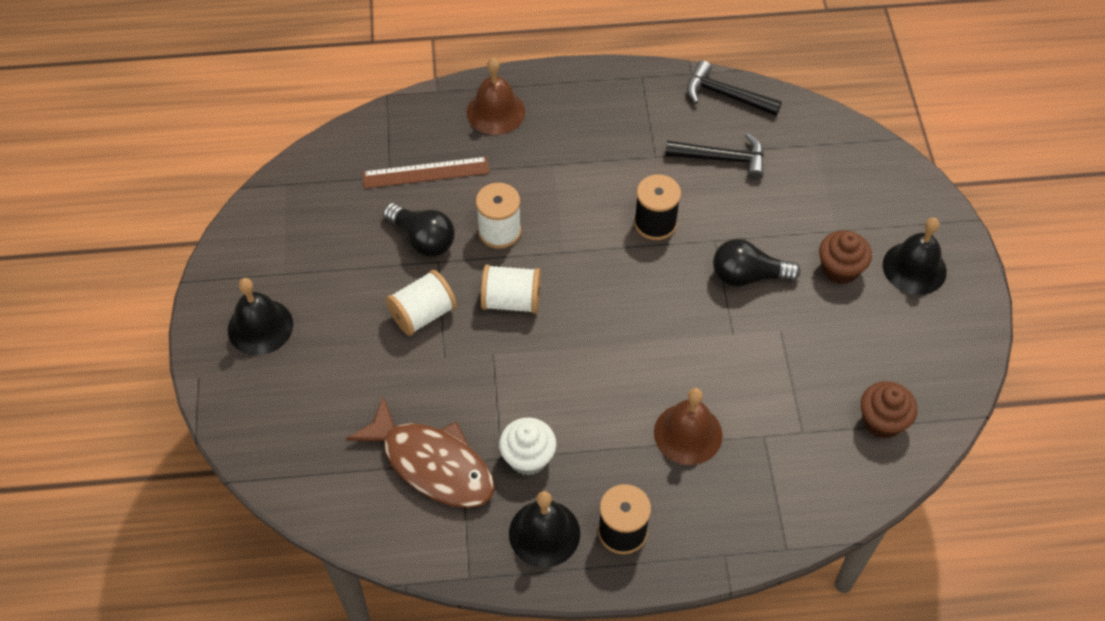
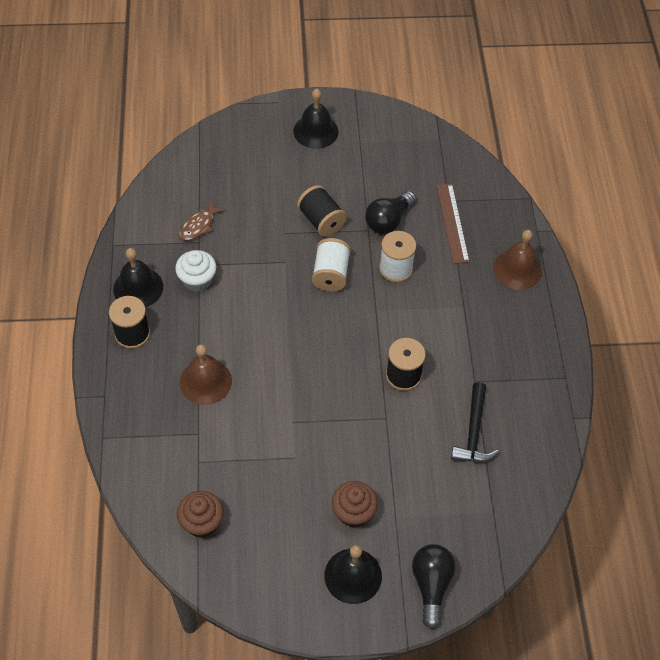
camera: 90 degrees right, 0 degrees up
(423, 314) = (321, 221): white spool -> black spool
(432, 464) = (199, 226): brown fish -> brown fish, size x0.50
(726, 95) = (548, 443): black hammer -> none
(747, 276) = (348, 439): black light bulb -> black light bulb (431, 585)

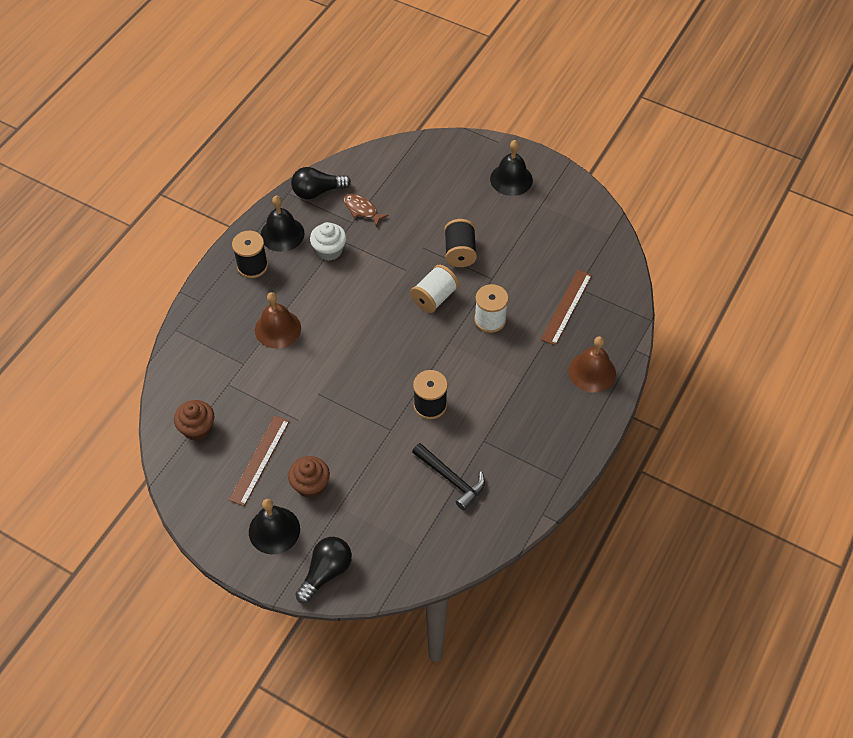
camera: 35 degrees right, 0 degrees up
(199, 226) = (362, 210): brown fish -> brown fish turned 60 degrees clockwise
(286, 517) = (259, 460): none -> brown ruler
(388, 221) = (514, 279): black light bulb -> black light bulb (317, 192)
(473, 432) = (451, 479): black hammer -> black hammer turned 90 degrees counterclockwise

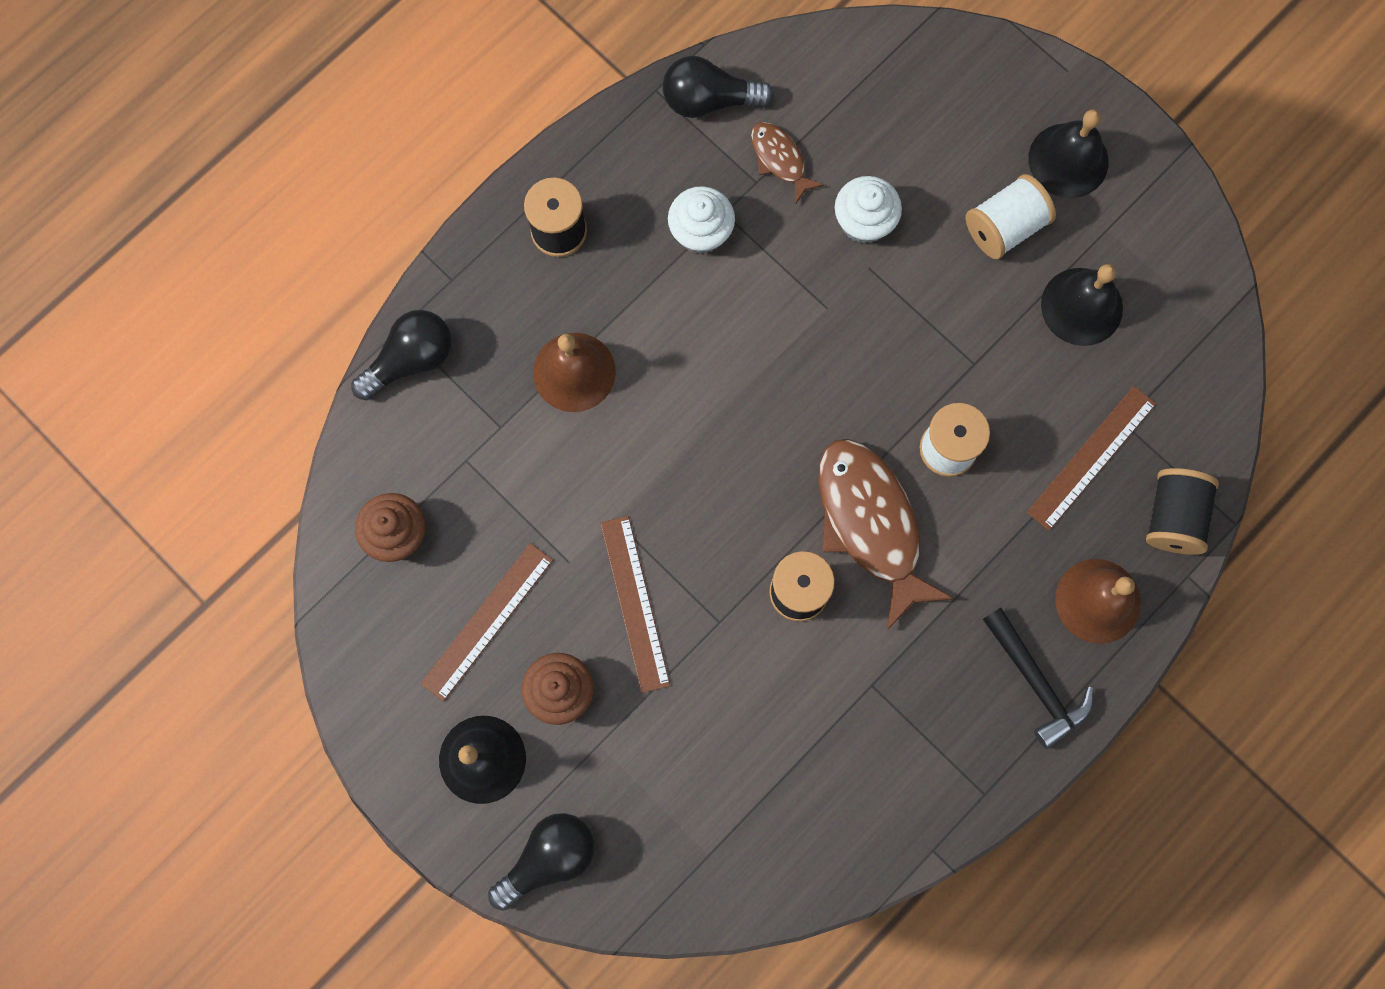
camera: 15 degrees right, 20 degrees up
(185, 343) = (411, 360): none -> black light bulb
(282, 234) = (626, 176): black bell -> black bell (1081, 306)
(341, 431) = (635, 603): none -> brown ruler
(414, 228) = (864, 222): none -> white cupcake
(434, 298) = (862, 378): white spool -> white spool (1004, 227)
(451, 479) = (797, 743): black hammer -> black hammer (1036, 682)
(459, 363) = (871, 524): none -> brown fish
(460, 252) = (932, 295): black spool -> black spool (1173, 517)

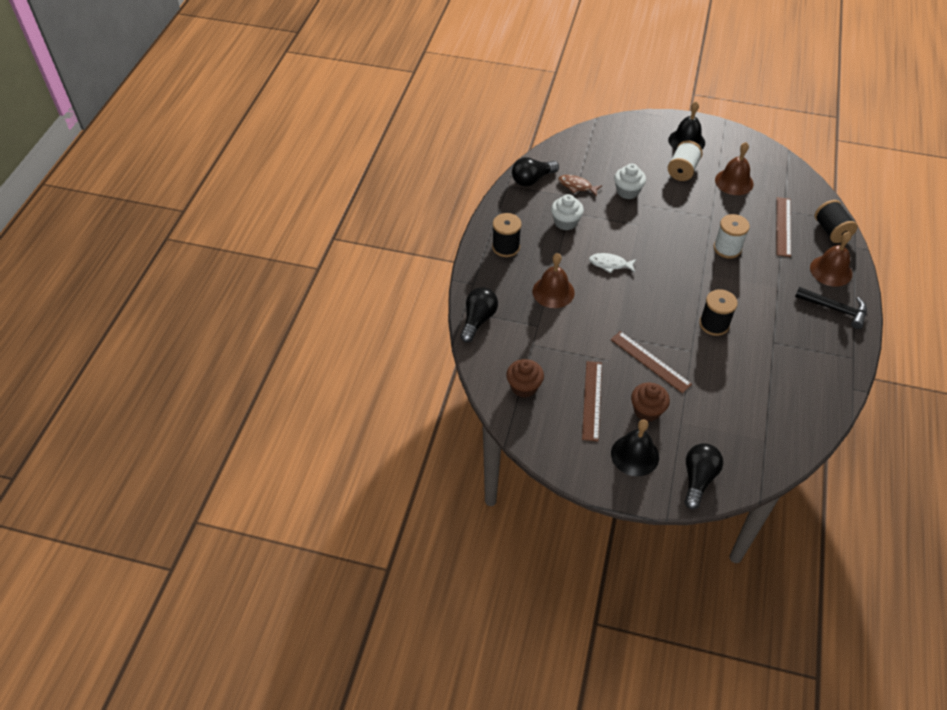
camera: 30 degrees left, 25 degrees down
(713, 367) = (610, 264): none -> white fish
(871, 524) = (721, 287): brown fish -> none
(1081, 306) = (734, 182): black bell -> brown bell

